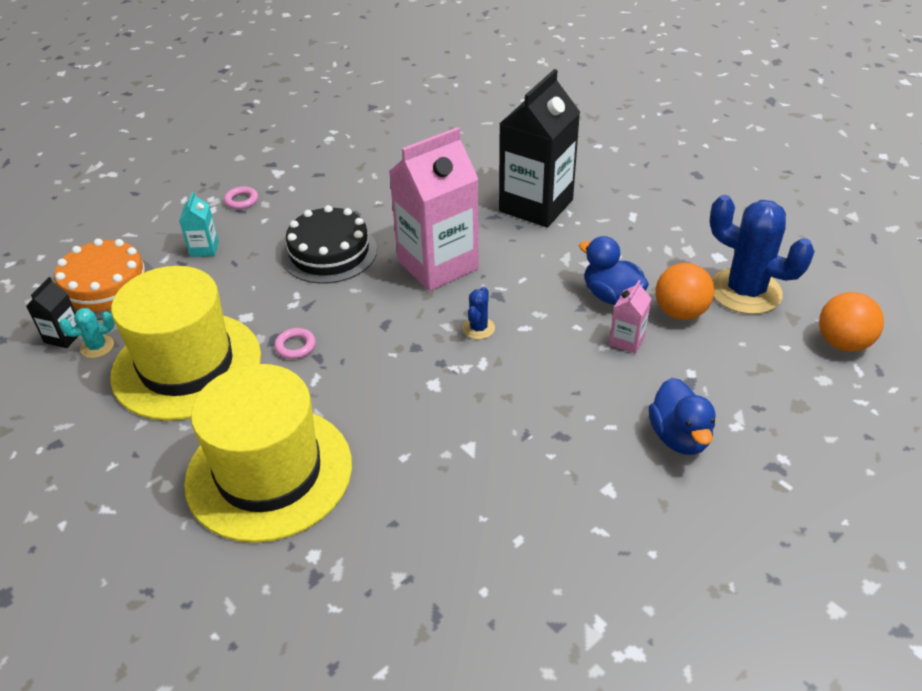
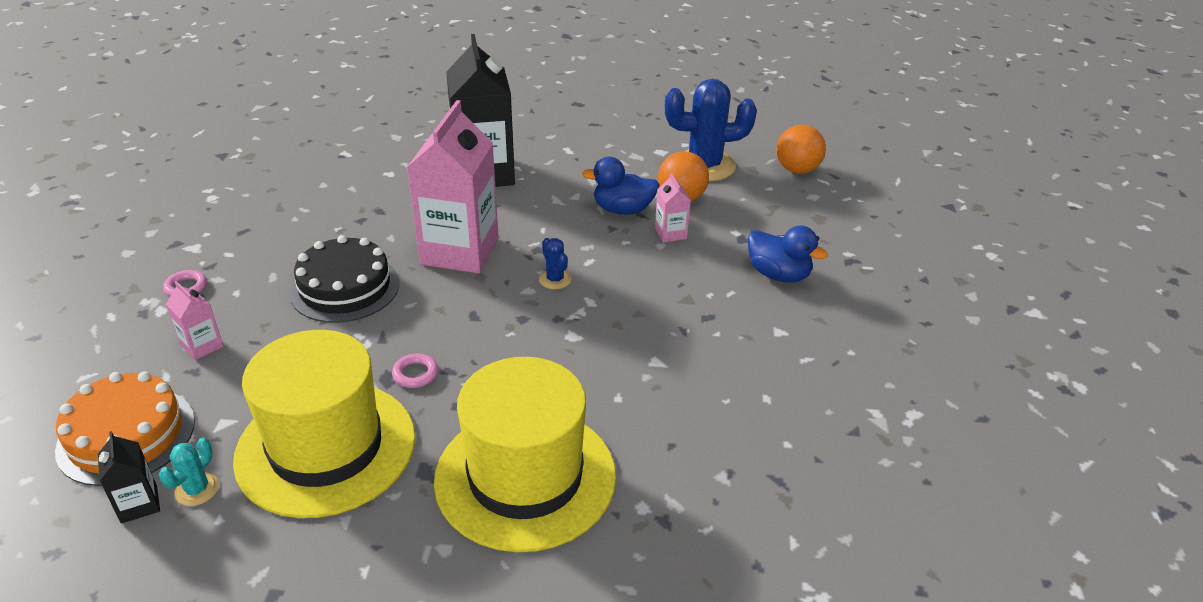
camera: 45 degrees left, 5 degrees down
(204, 249) = (202, 346): turquoise carton -> pink carton

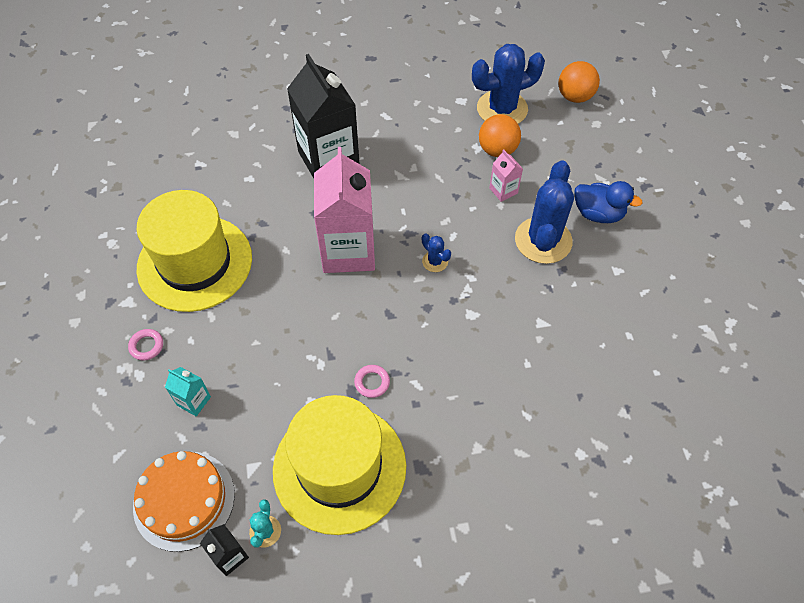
camera: 15 degrees left, 20 degrees up
(202, 346) = (194, 401): pink carton -> turquoise carton
(345, 288) = (276, 312): black cake -> none
(525, 477) = (492, 452): yellow hat -> yellow hat (195, 263)
(623, 210) = (457, 174): blue duck -> none
(697, 286) = (543, 240): none -> blue cactus

